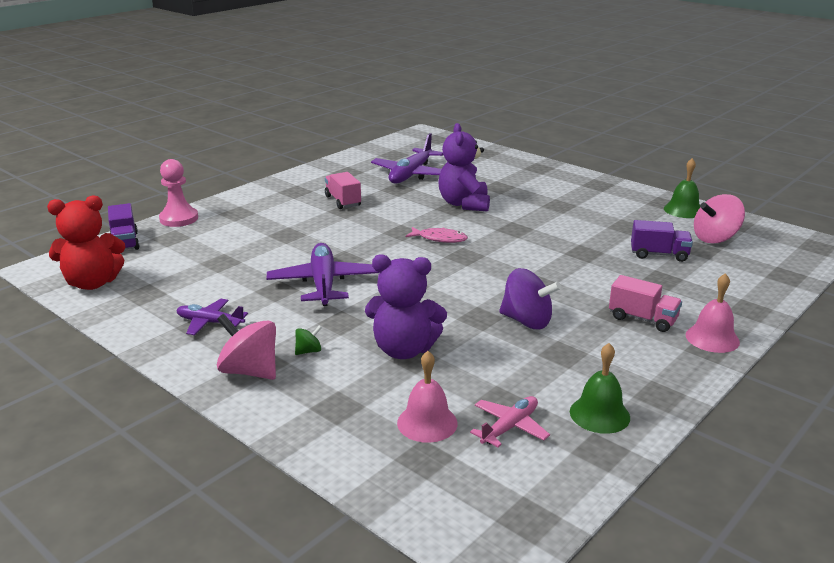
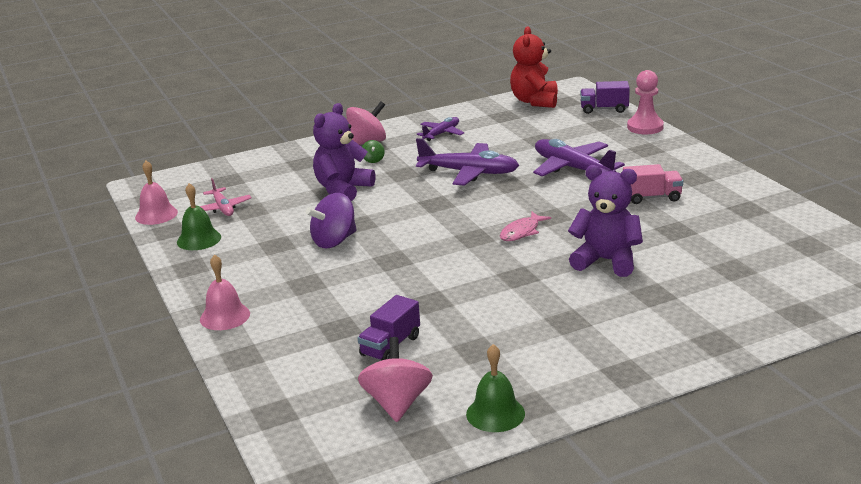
camera: 115 degrees right, 0 degrees up
(411, 174) = (723, 245): purple plane -> purple plane (572, 168)
(427, 423) = (256, 185): pink bell -> pink bell (156, 214)
(642, 319) = (285, 293): pink truck -> none

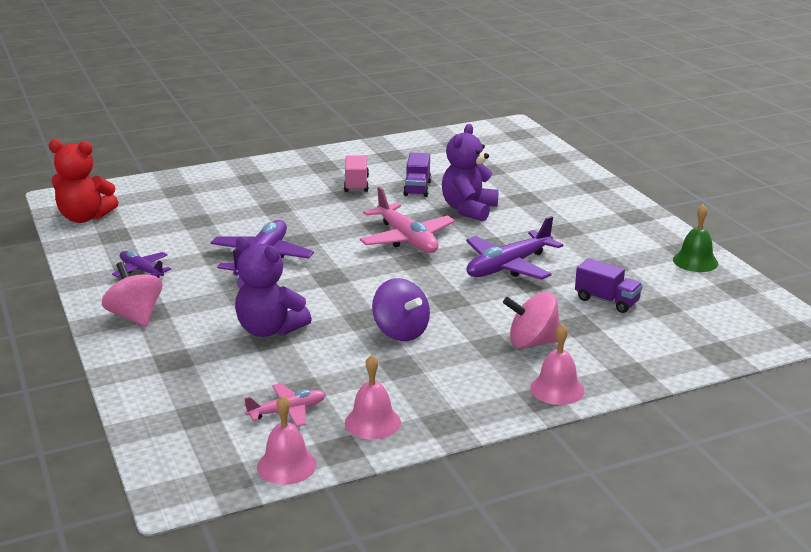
camera: 90 degrees left, 0 degrees up
(199, 239) = (372, 422): green bell -> pink bell
(373, 160) = (194, 312): green spinning top -> none
(397, 403) = (691, 298): pink spinning top -> pink spinning top (532, 342)
(521, 232) = (407, 239): pink fish -> pink plane
(572, 168) = (278, 210): purple plane -> purple plane (508, 266)
(604, 109) = (138, 187): purple truck -> purple truck (417, 188)
(645, 127) = (199, 174): pink pawn -> none

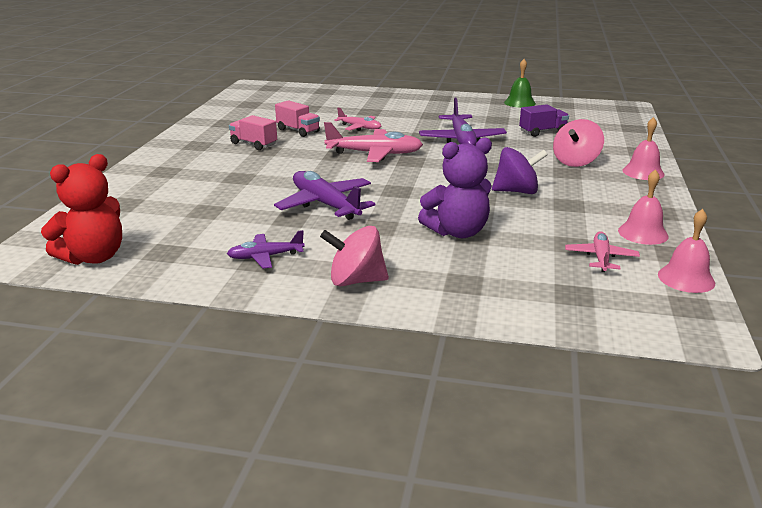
camera: 55 degrees left, 0 degrees up
(417, 188) = (298, 131): purple truck -> pink truck
(469, 209) = (359, 127): purple teddy bear -> pink plane

